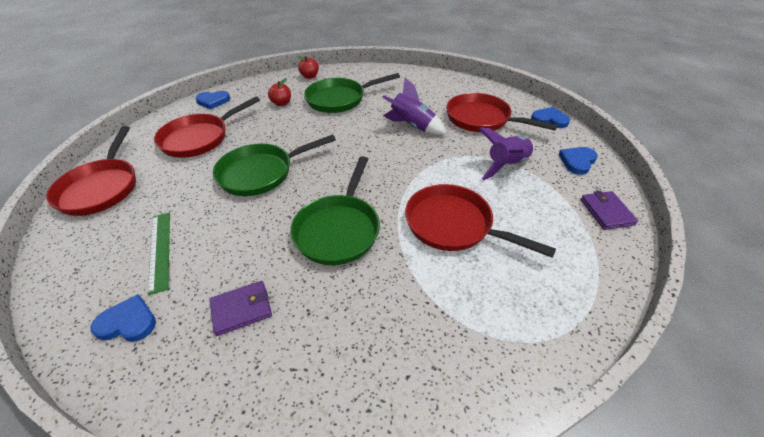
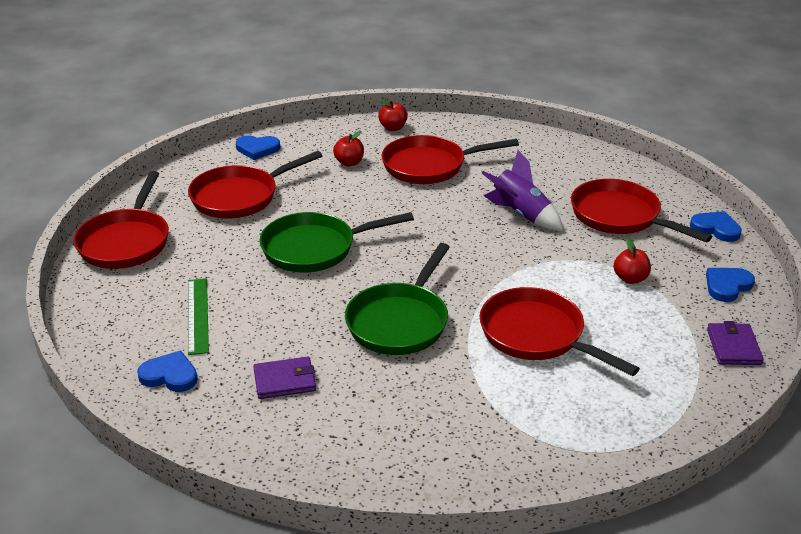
camera: 10 degrees right, 10 degrees down
(339, 99) = (429, 166): green pan -> red pan
(507, 165) = (630, 278): purple rocket -> red apple

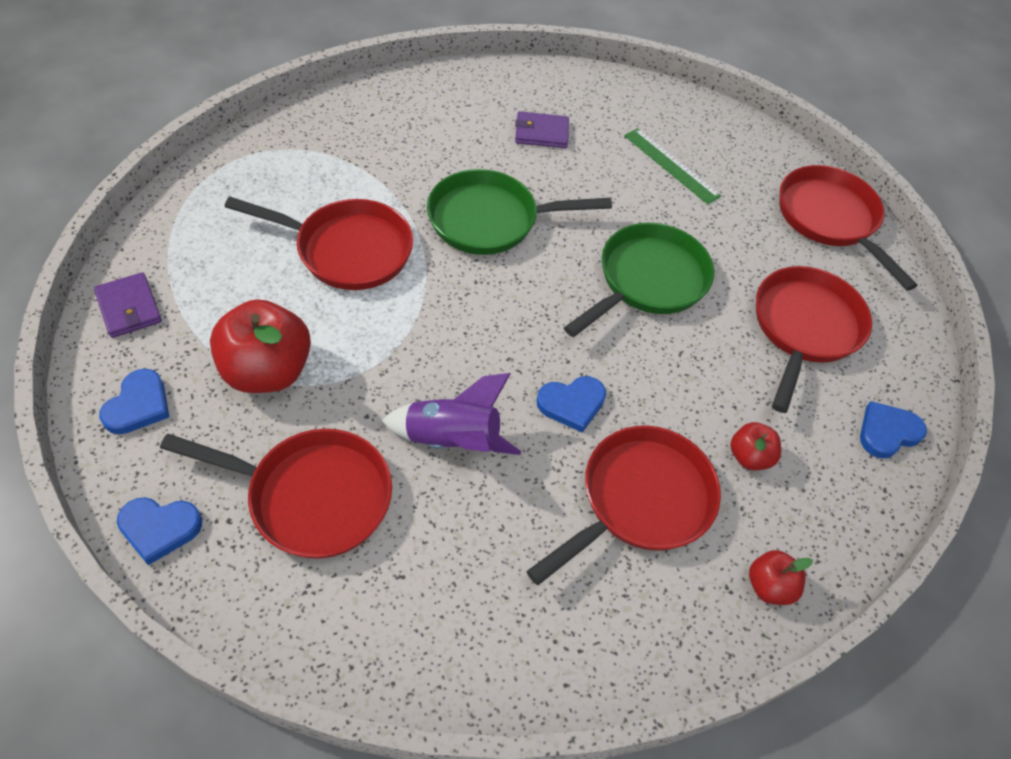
camera: 145 degrees right, 20 degrees up
(170, 375) = (631, 109): blue heart -> blue heart (572, 404)
(285, 380) = (541, 133): purple wallet -> purple wallet turned 45 degrees clockwise
(400, 322) = (490, 220): green pan -> green pan turned 90 degrees counterclockwise
(630, 278) = (268, 371): red apple -> red apple, size x1.95

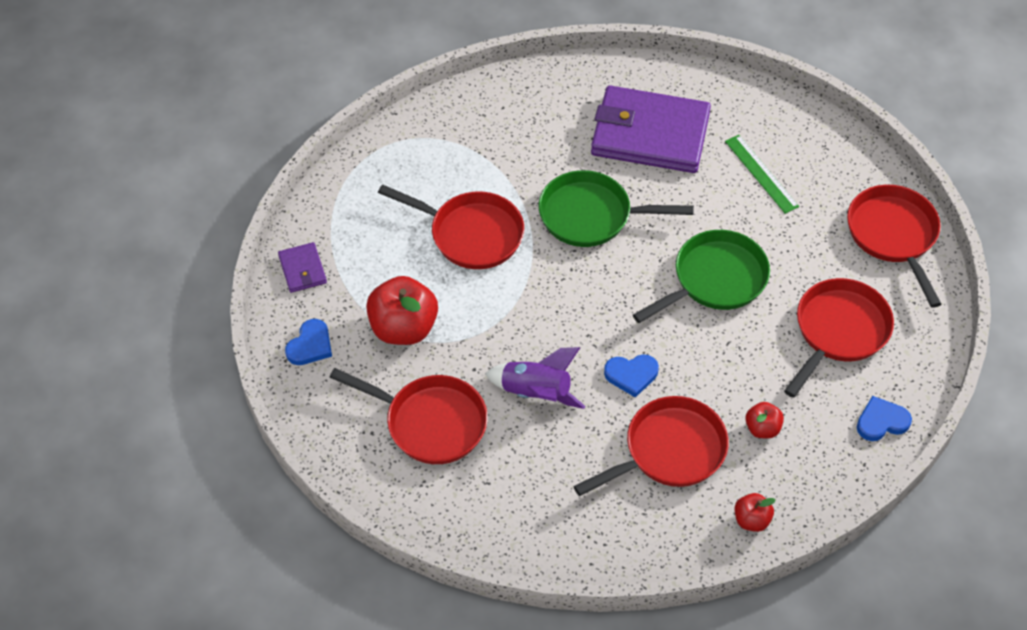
camera: 15 degrees right, 0 degrees up
(159, 528) = (325, 433): blue heart -> none
(541, 133) = (650, 134): purple wallet -> purple wallet, size x2.31

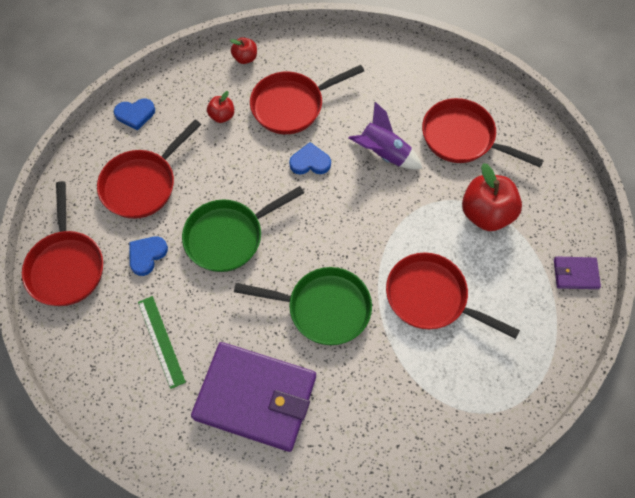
camera: 175 degrees left, 10 degrees up
(302, 269) = (575, 274): purple wallet -> purple wallet turned 75 degrees counterclockwise
(310, 345) = (559, 205): blue heart -> blue heart (147, 255)

